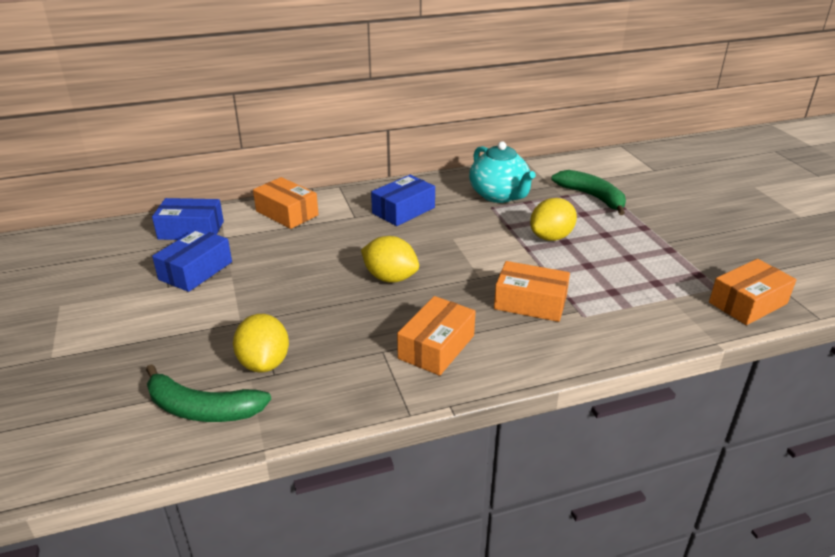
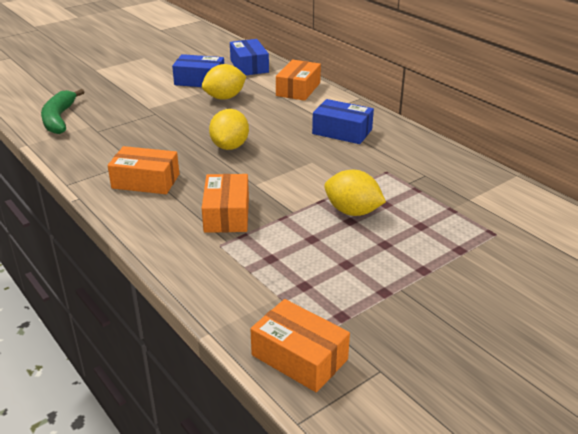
camera: 70 degrees right, 0 degrees up
(264, 363) = (107, 125): yellow lemon -> yellow lemon (225, 97)
(499, 195) = (415, 172): turquoise teapot -> none
(592, 197) = (467, 228): green banana -> none

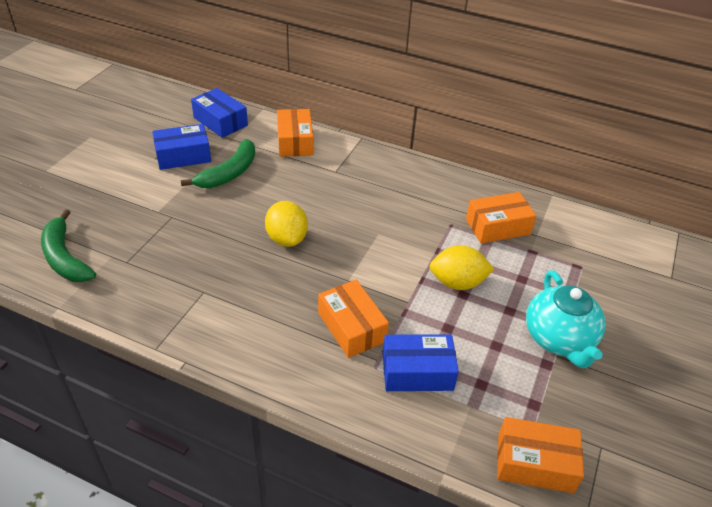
camera: 30 degrees left, 10 degrees up
(146, 181) = (238, 313): orange box -> orange box (498, 226)
(225, 97) = (229, 173): yellow lemon -> green banana
(342, 132) = (377, 187): blue box -> blue box (417, 372)
(416, 279) = (559, 339): none -> turquoise teapot

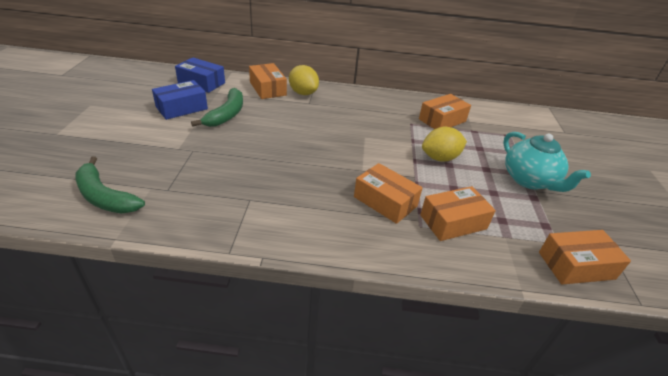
camera: 20 degrees left, 5 degrees down
(287, 239) = (298, 150): yellow lemon -> yellow lemon (303, 93)
(417, 372) = (453, 222): blue box -> orange box

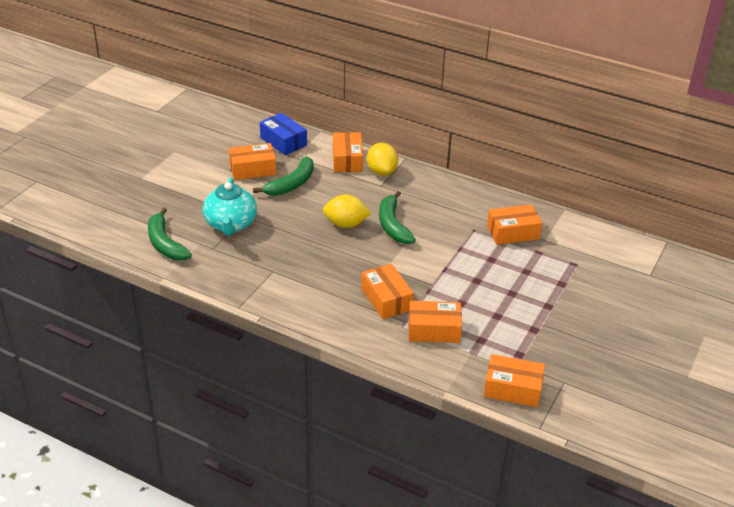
camera: 25 degrees right, 0 degrees up
(181, 108) = (253, 169): blue box -> orange box
(342, 132) = (392, 225): none -> green banana
(440, 158) = (473, 272): yellow lemon -> yellow lemon (346, 224)
(529, 180) = (547, 314): turquoise teapot -> turquoise teapot (230, 225)

